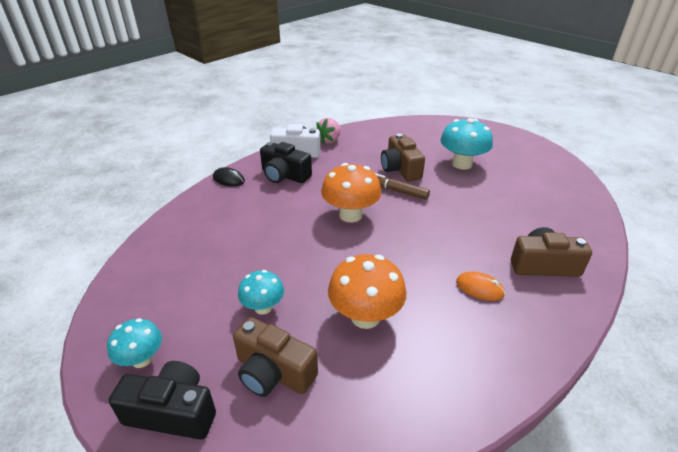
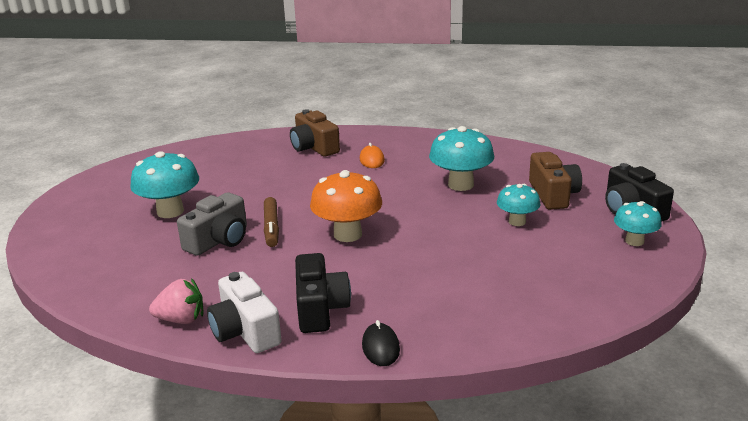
camera: 125 degrees left, 10 degrees down
(365, 316) = (460, 185): orange mushroom -> turquoise mushroom
(400, 169) = (219, 240): brown camera -> grey camera

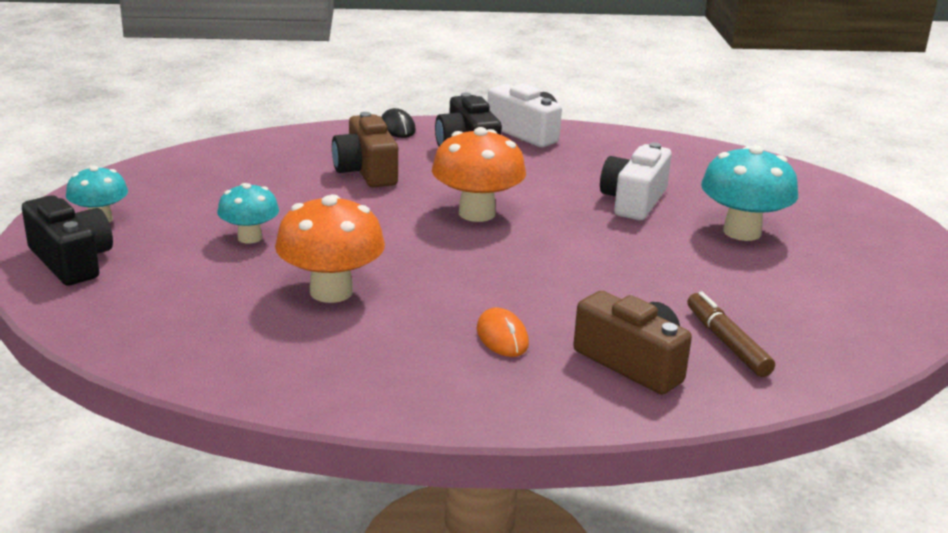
camera: 165 degrees right, 0 degrees up
(181, 319) = (593, 137): pink strawberry -> none
(219, 240) = (634, 201): grey camera -> white camera
(271, 227) = (582, 217): brown marker -> brown marker (727, 343)
(460, 185) = (331, 292): turquoise mushroom -> orange mushroom
(553, 194) = (182, 281): brown camera -> brown camera (366, 171)

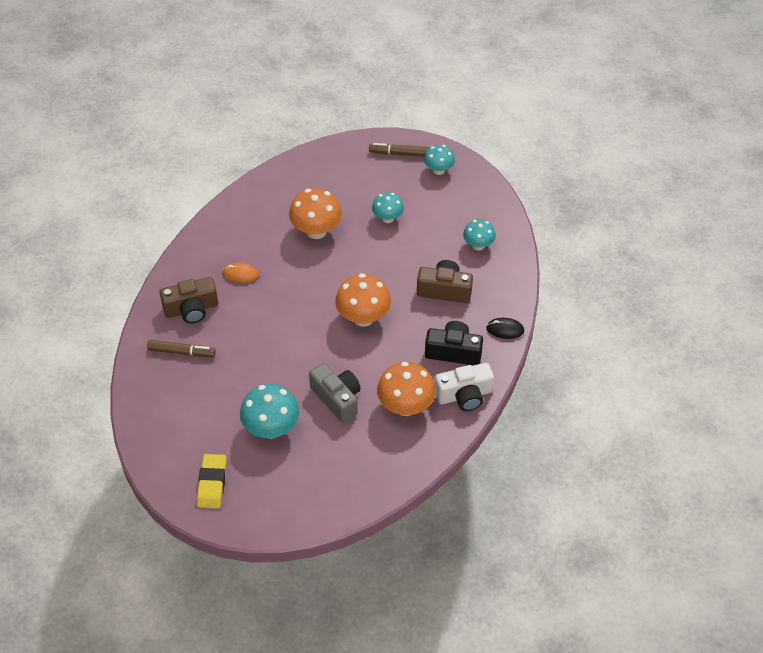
camera: 120 degrees right, 25 degrees up
(71, 261) = (399, 153): black camera -> brown marker
(257, 165) = (478, 245): none -> turquoise mushroom
(586, 160) = (405, 406): none -> orange mushroom
(634, 201) = (337, 398): white camera -> grey camera
(880, 250) = (212, 483): none -> yellow eraser

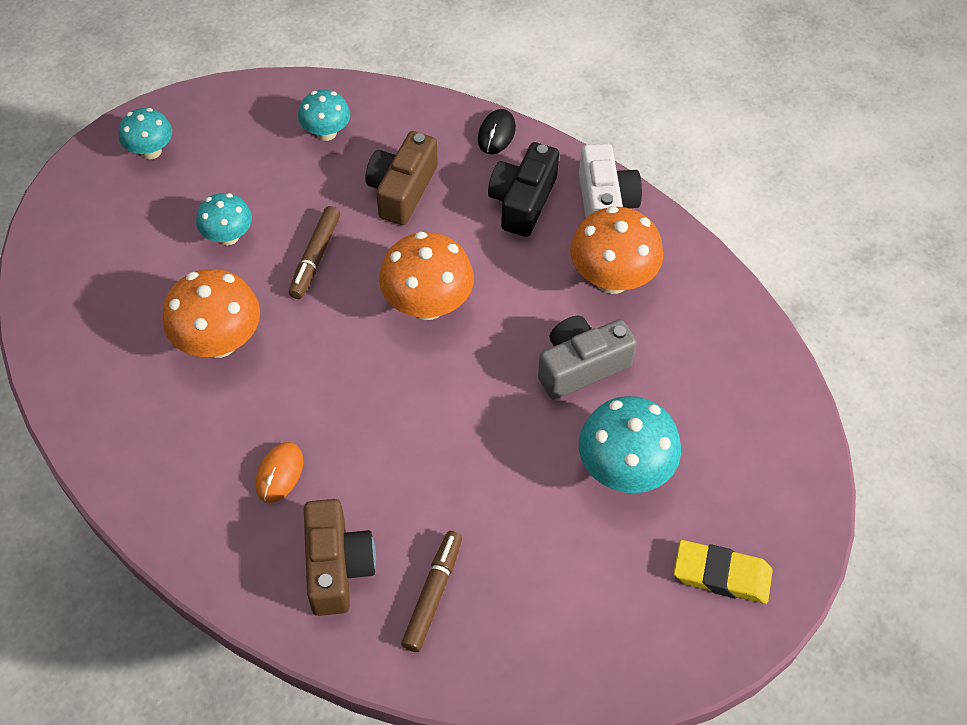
camera: 80 degrees left, 5 degrees up
(399, 153) = (90, 196): brown marker -> brown marker (315, 257)

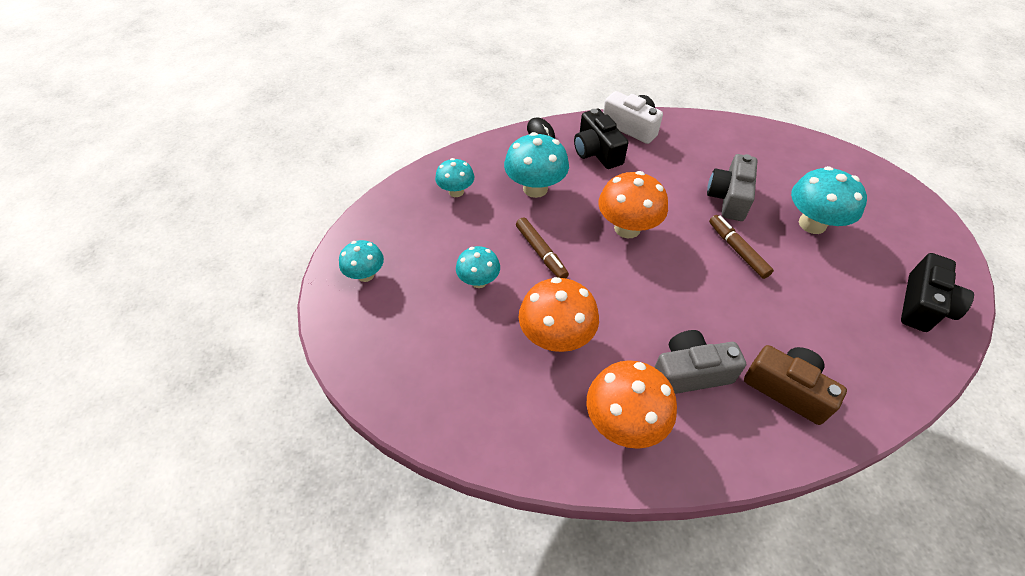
camera: 45 degrees left, 5 degrees down
(279, 473) = (690, 373): orange mouse -> grey camera
(402, 190) = (535, 188): brown camera -> turquoise mushroom
(433, 594) = (841, 355): brown marker -> brown marker (737, 250)
(596, 641) = (923, 305): none -> black camera
(612, 279) = (682, 153): orange mushroom -> orange mushroom (624, 422)
(721, 575) = (909, 231): yellow eraser -> none

